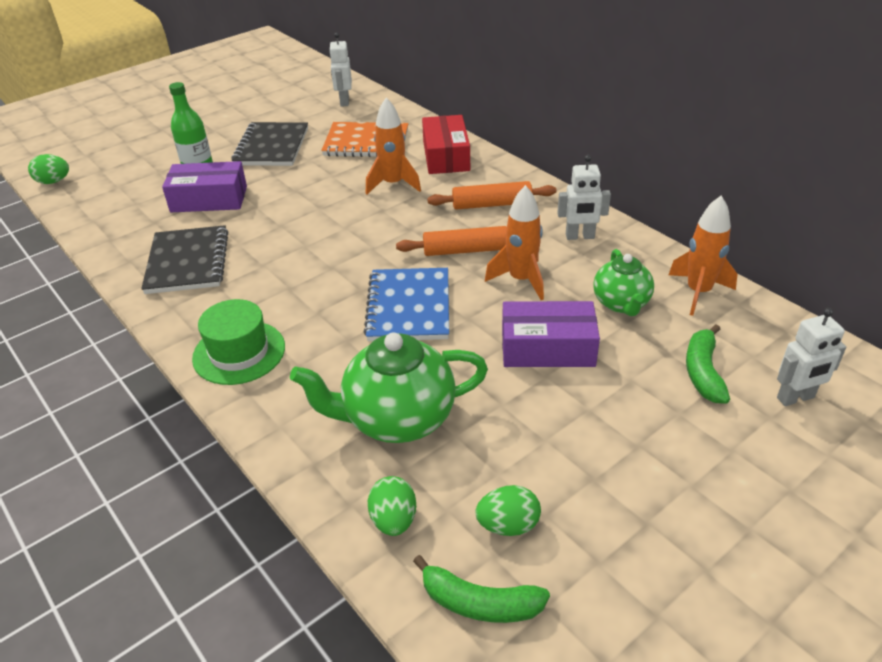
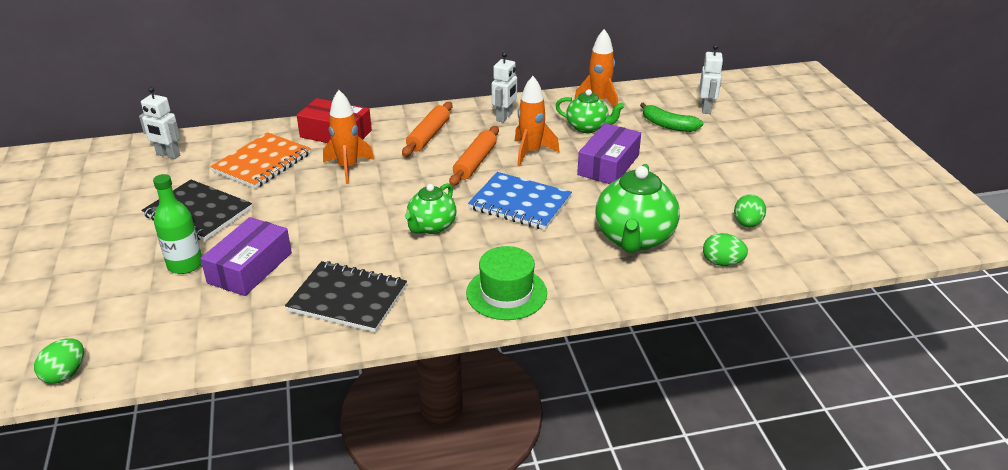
camera: 65 degrees left, 5 degrees down
(326, 266) = (431, 226): none -> green teapot
(479, 603) = (797, 249): green banana -> none

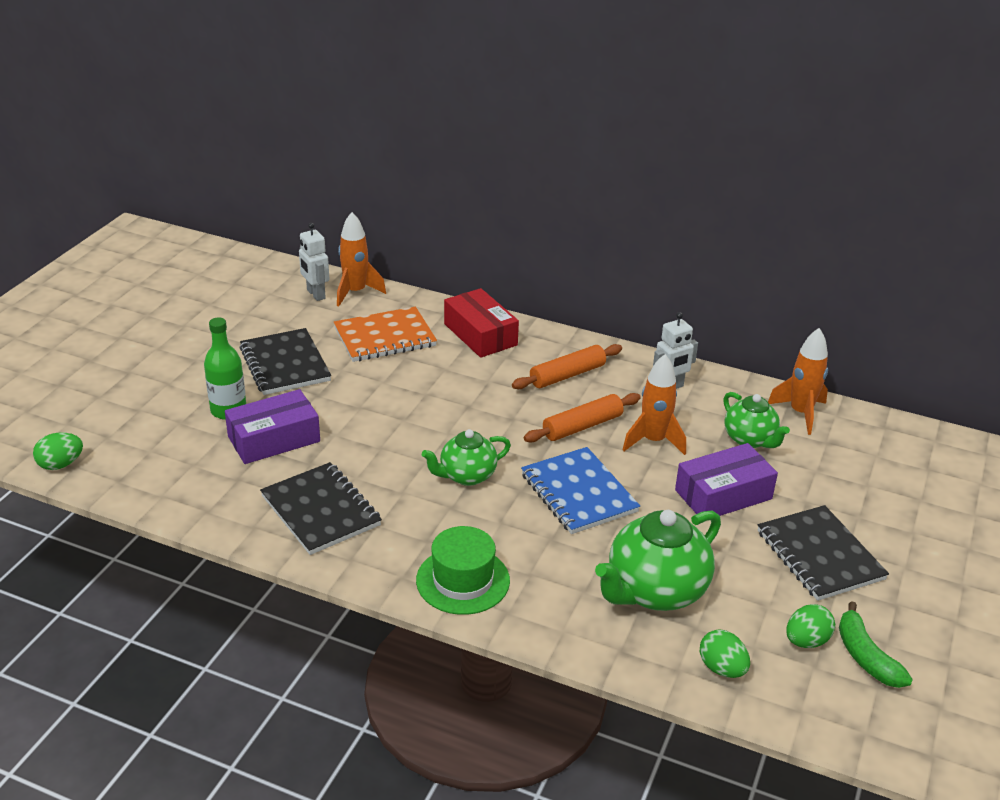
camera: 35 degrees right, 0 degrees up
(348, 168) = (454, 376): orange rocket -> orange rocket (355, 292)
(668, 125) = (851, 479): green banana -> green banana (865, 656)
(699, 174) = (819, 555): none -> black notebook
(706, 109) = (926, 479): white robot -> none

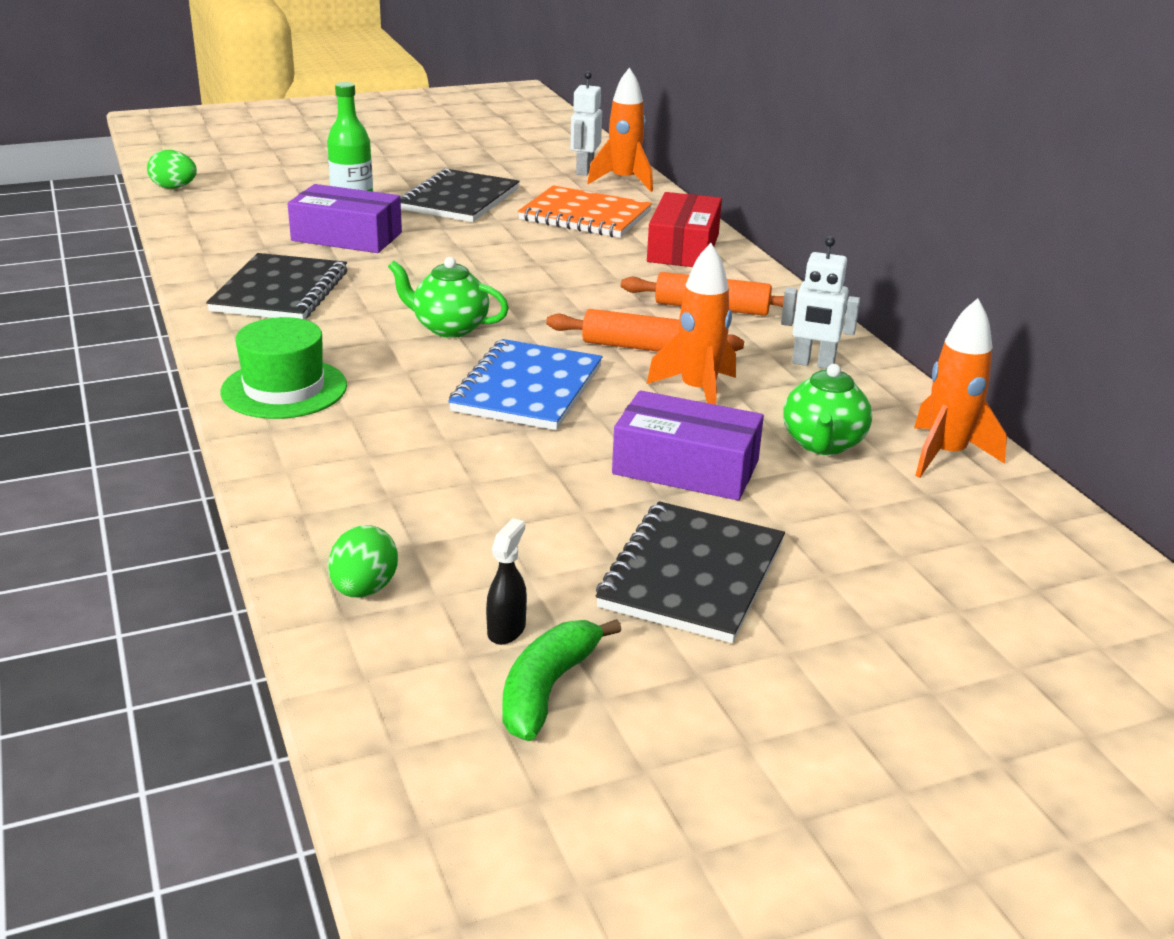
camera: 45 degrees right, 5 degrees down
(655, 591) = (436, 494): green teapot -> none
(806, 641) = (507, 630): green egg -> black spray bottle

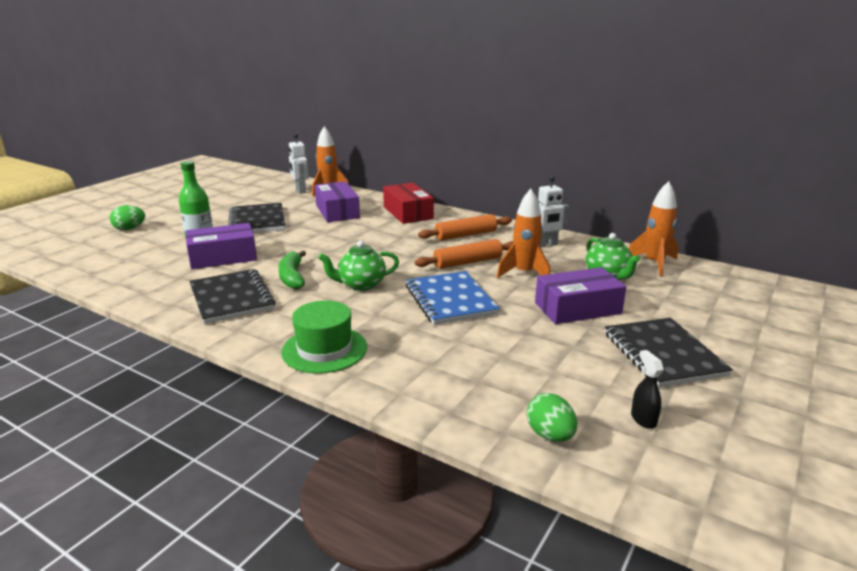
camera: 35 degrees left, 5 degrees down
(174, 188) = (57, 262): green egg -> green egg (129, 229)
(547, 689) = (707, 437): green banana -> green banana (292, 277)
(585, 216) = (337, 211): orange notebook -> purple box

